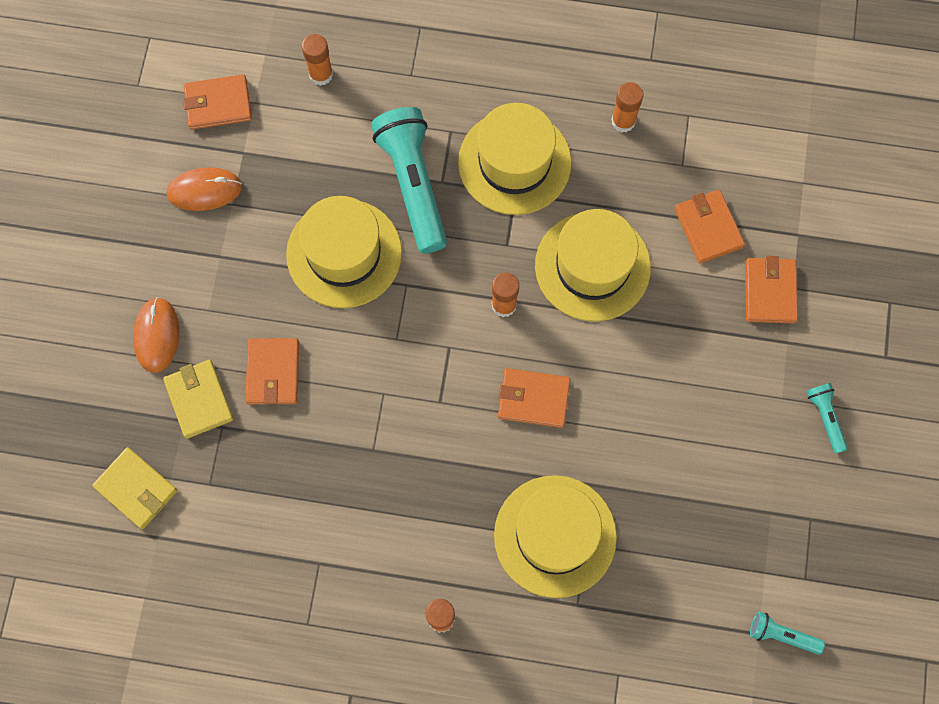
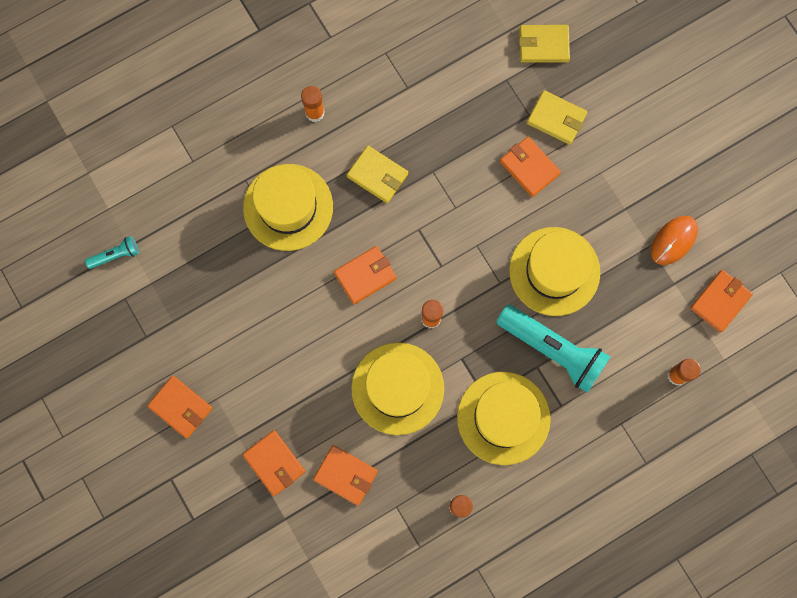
camera: 140 degrees right, 5 degrees up
(157, 335) = (615, 134): orange mouse -> none
(433, 493) = (377, 175): none -> yellow wallet
(825, 418) = (180, 407): turquoise flashlight -> orange wallet

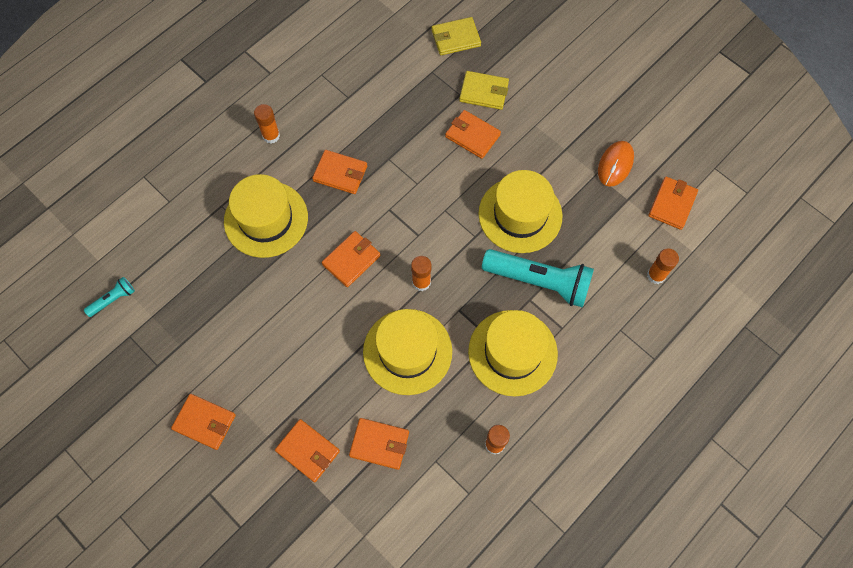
camera: 15 degrees left, 10 degrees down
(377, 175) = (340, 173): yellow wallet -> orange wallet

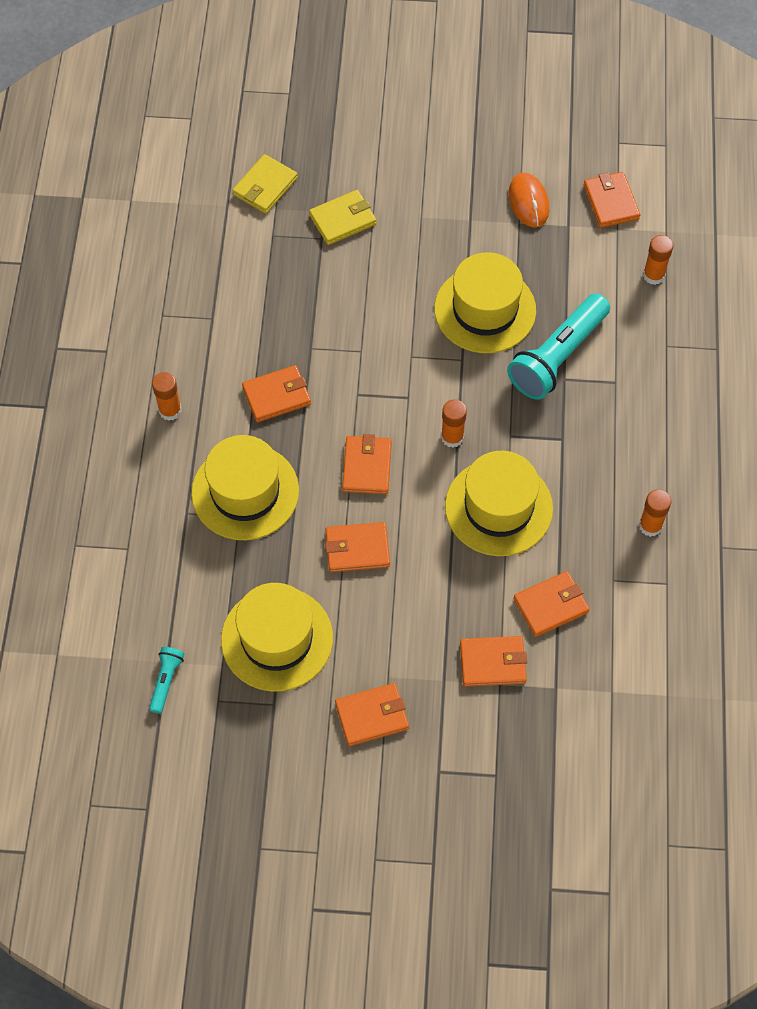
camera: 40 degrees left, 5 degrees down
(472, 136) = (371, 269): orange wallet -> orange wallet (357, 549)
(512, 352) = (592, 436): yellow hat -> yellow hat (277, 639)
(539, 281) = (557, 356): turquoise flashlight -> turquoise flashlight turned 150 degrees clockwise

